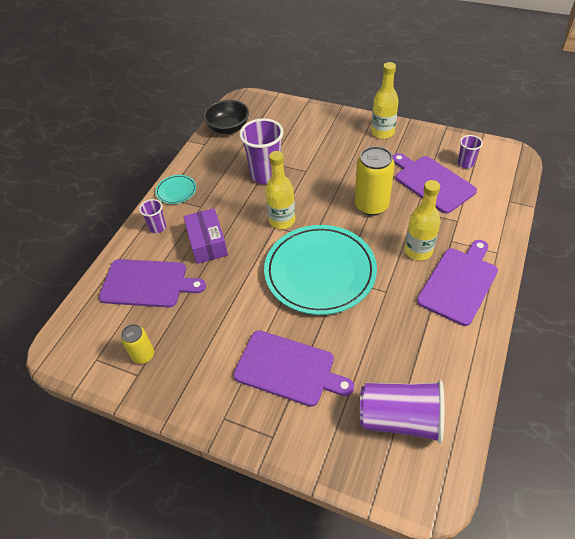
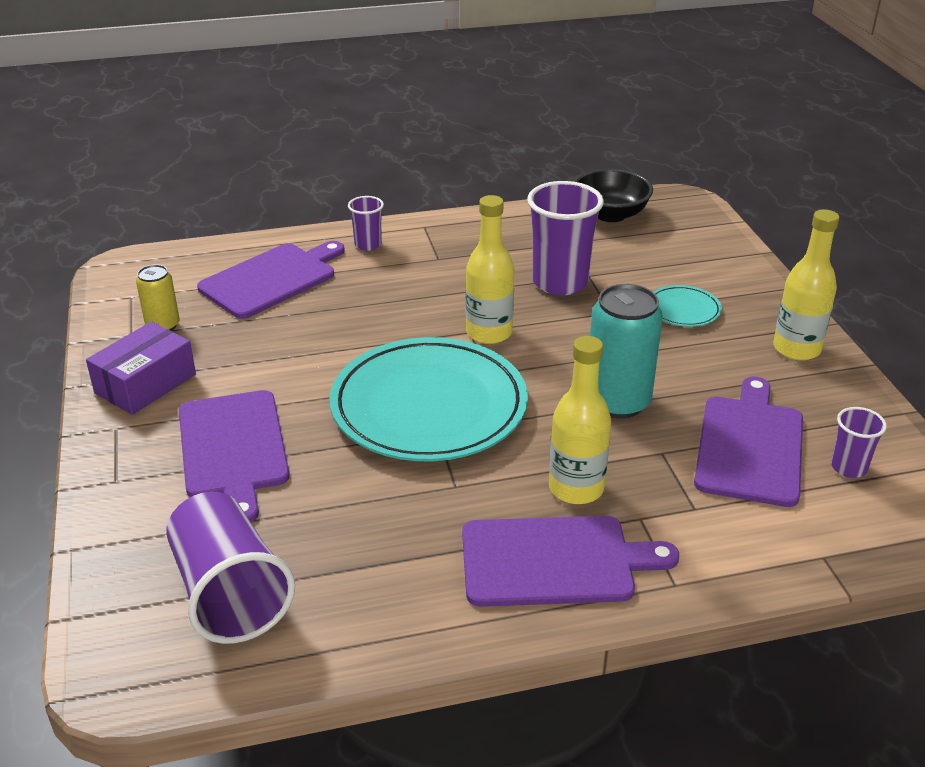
camera: 50 degrees right, 15 degrees down
(147, 283) = (272, 279): purple cutting board -> purple cutting board turned 105 degrees counterclockwise
(176, 191) = (444, 229): turquoise plate -> turquoise plate (683, 310)
(207, 243) = (381, 292): purple box -> purple box (145, 384)
(371, 205) = (617, 402): yellow can -> turquoise can

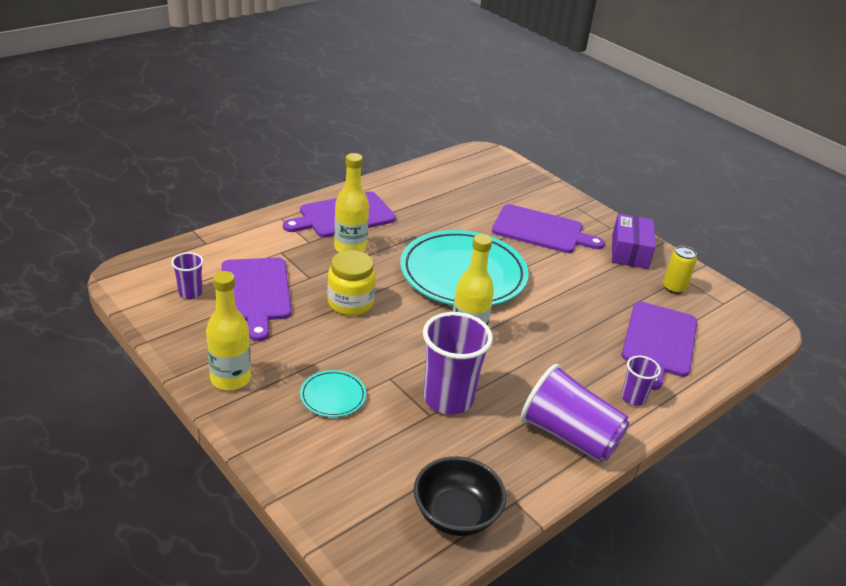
camera: 150 degrees right, 0 degrees up
(229, 592) = (475, 180): purple cup -> purple cup (569, 436)
(233, 449) = (541, 230): purple cutting board -> purple cutting board turned 150 degrees clockwise
(617, 402) = (350, 303): turquoise can -> yellow jar

